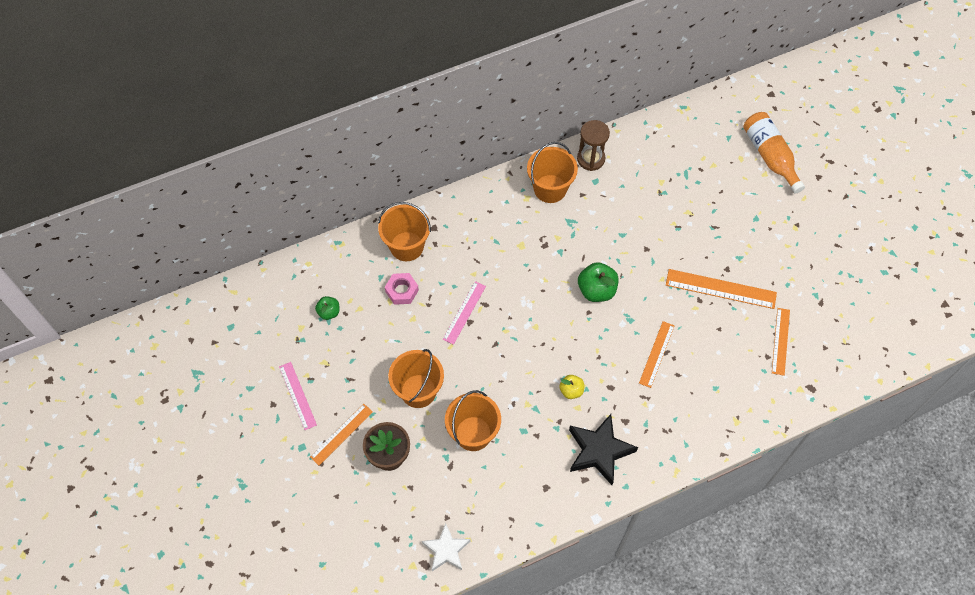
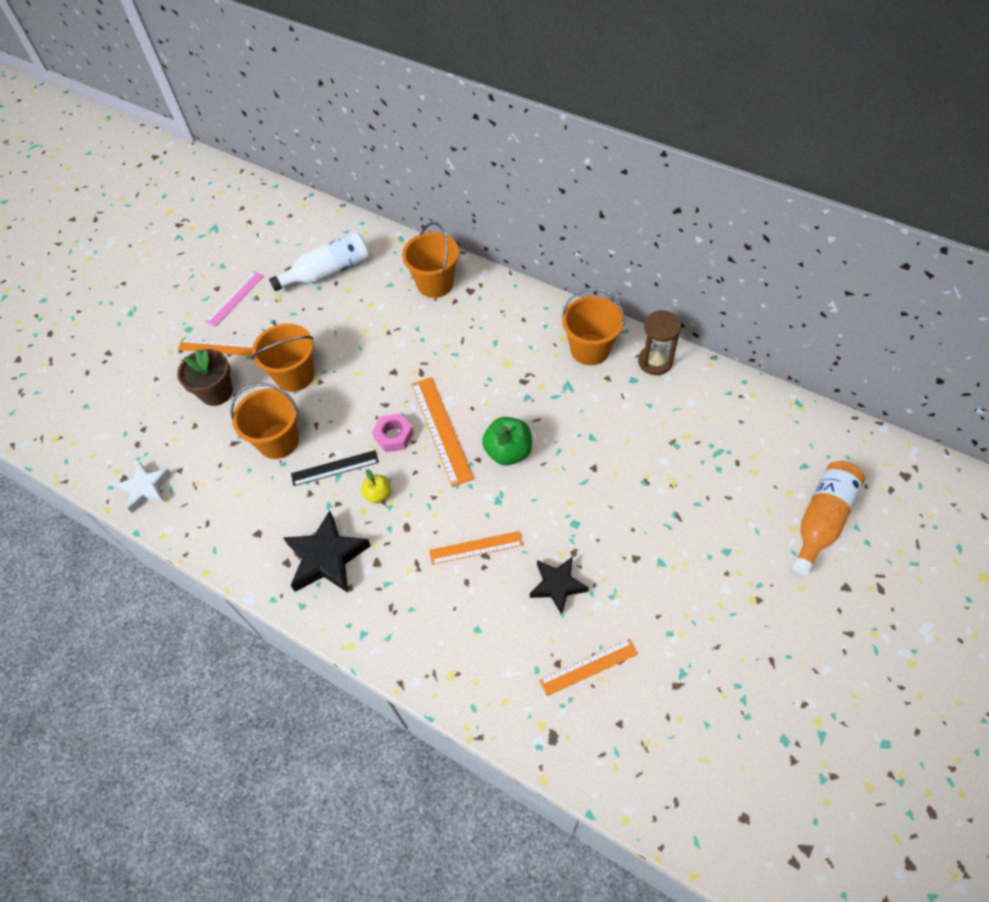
camera: 60 degrees right, 5 degrees down
(329, 312) = (328, 272): green apple -> white bottle
(402, 291) = (387, 306): pink nut -> pink nut (394, 436)
(464, 312) = (400, 362): pink ruler -> none
(527, 407) = (335, 468): none -> black ruler
(716, 324) = (557, 585): none -> black star
(720, 289) = (604, 566): orange ruler -> orange ruler (441, 430)

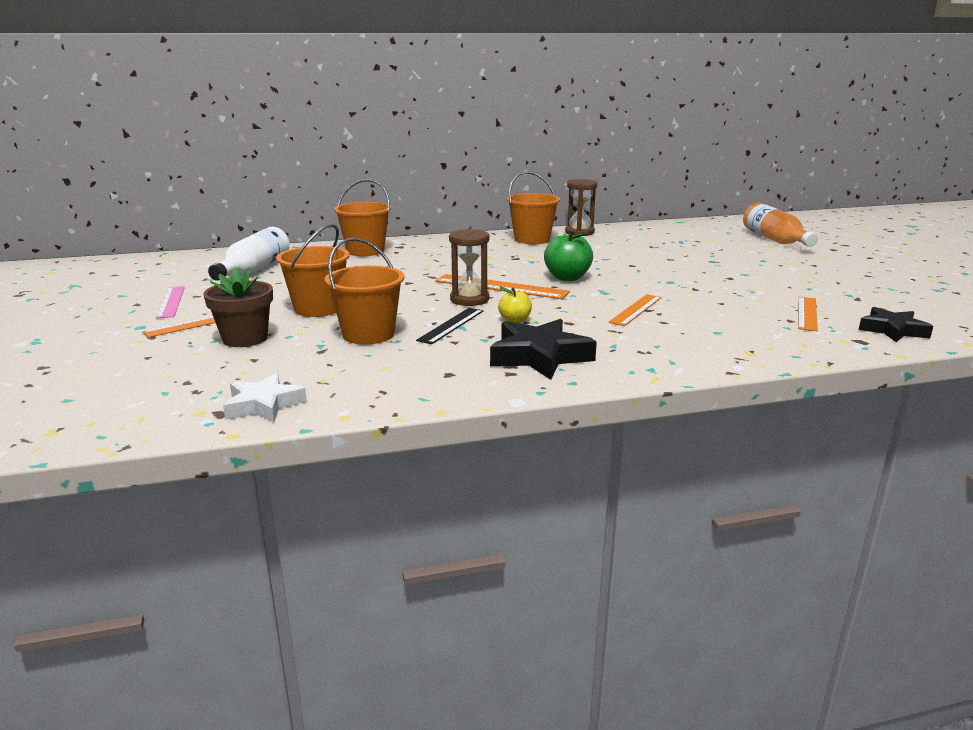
camera: 50 degrees left, 35 degrees down
(394, 436) = (469, 300): pink nut -> brown hourglass
(557, 585) = (717, 300): black star -> black star (892, 330)

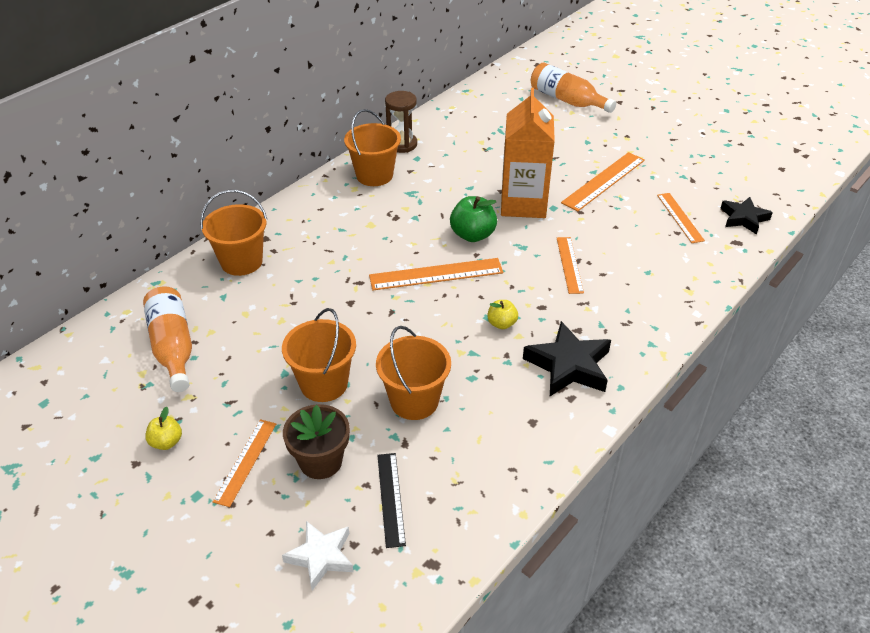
camera: 35 degrees left, 20 degrees up
(171, 302) = (166, 442): pink ruler -> yellow apple
(254, 270) = (173, 347): white bottle -> orange bottle
(263, 405) = (451, 535): white star -> white star (321, 557)
(451, 325) = (462, 354): black ruler -> black ruler (391, 498)
(469, 300) = (433, 307): brown hourglass -> none
(642, 274) = (523, 204): none -> orange carton
(748, 280) = (604, 181): none -> orange ruler

